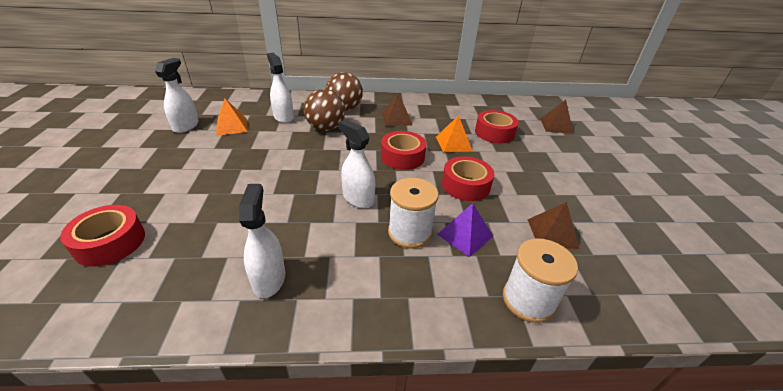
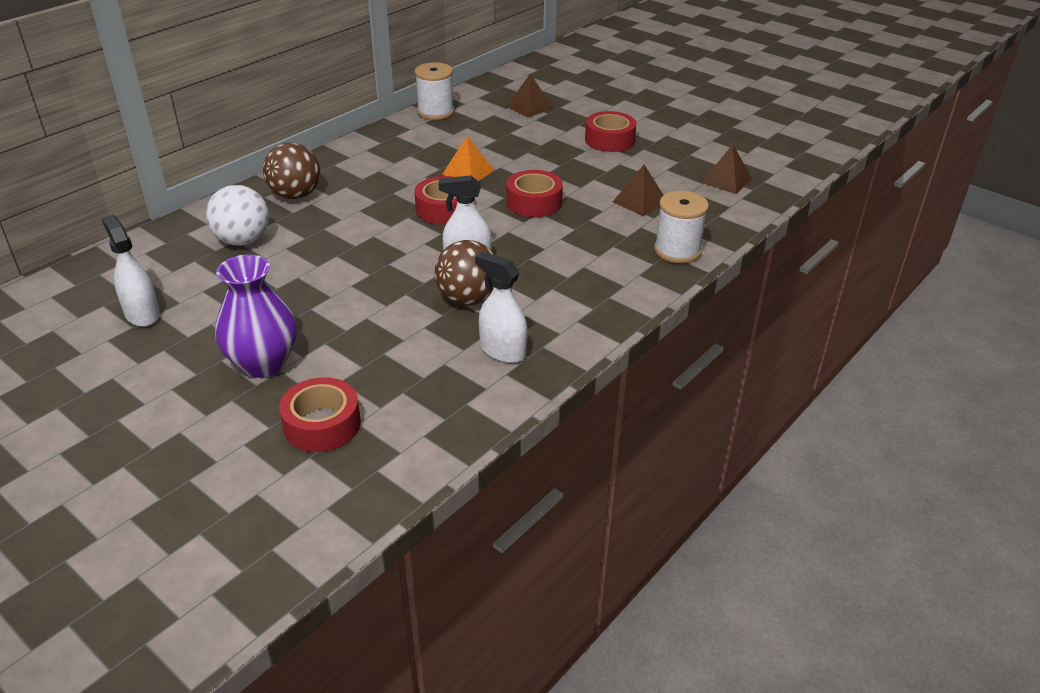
camera: 45 degrees left, 0 degrees up
(167, 183) = (263, 363): none -> purple vase
(232, 126) = (203, 282): orange pyramid -> none
(283, 117) = (243, 240): white spray bottle -> white ball
(326, 128) = (317, 225): brown ball -> brown ball (468, 299)
(396, 119) = (373, 177): brown pyramid -> brown pyramid (726, 180)
(410, 232) = (548, 260): white spool -> white spool (435, 112)
(465, 235) = (587, 238): purple pyramid -> none
(494, 133) = (488, 142): red tape -> red tape (609, 140)

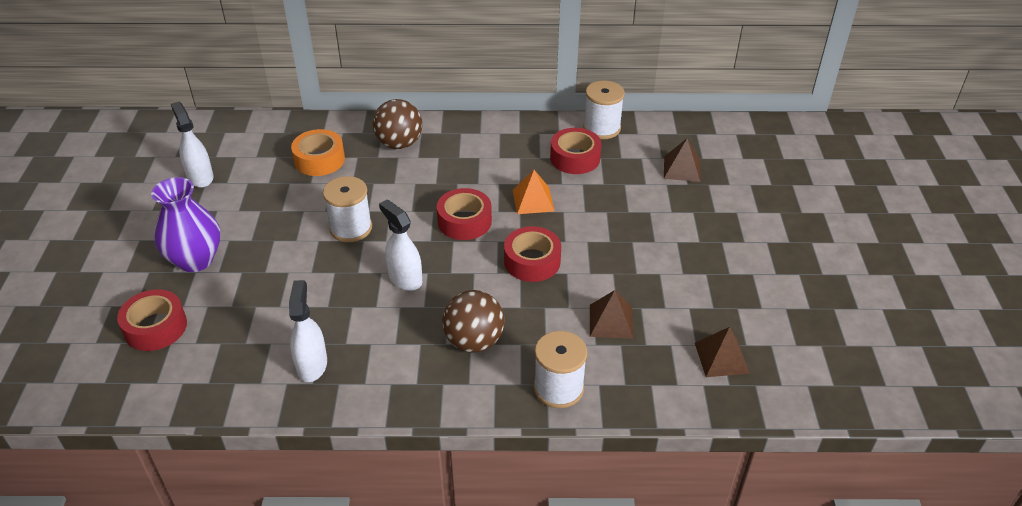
camera: 50 degrees right, 5 degrees up
(142, 314) = (200, 177): white spray bottle -> white spray bottle turned 45 degrees counterclockwise
(243, 240) = (319, 160): white ball -> orange tape
(363, 262) = (351, 228): none -> white spool
(468, 299) = (359, 307): brown ball -> brown ball (474, 341)
(609, 140) = (692, 245): red tape -> red tape (575, 158)

